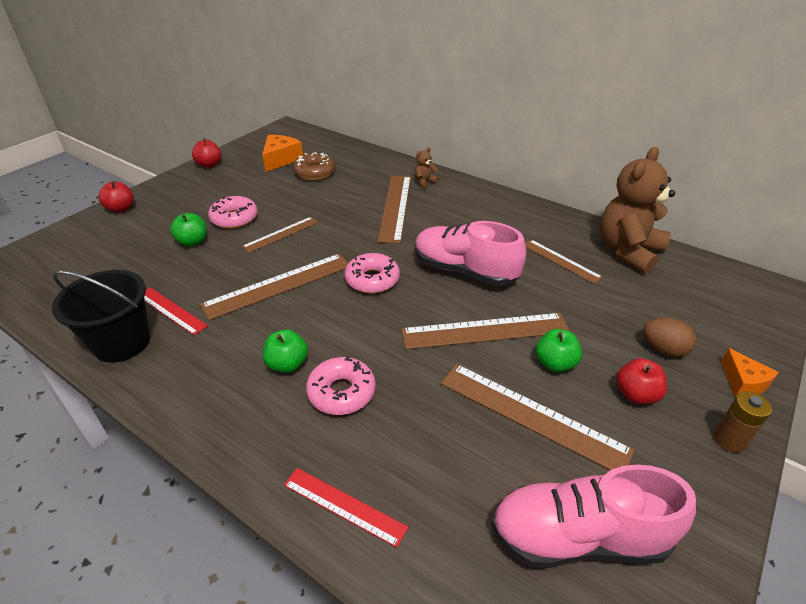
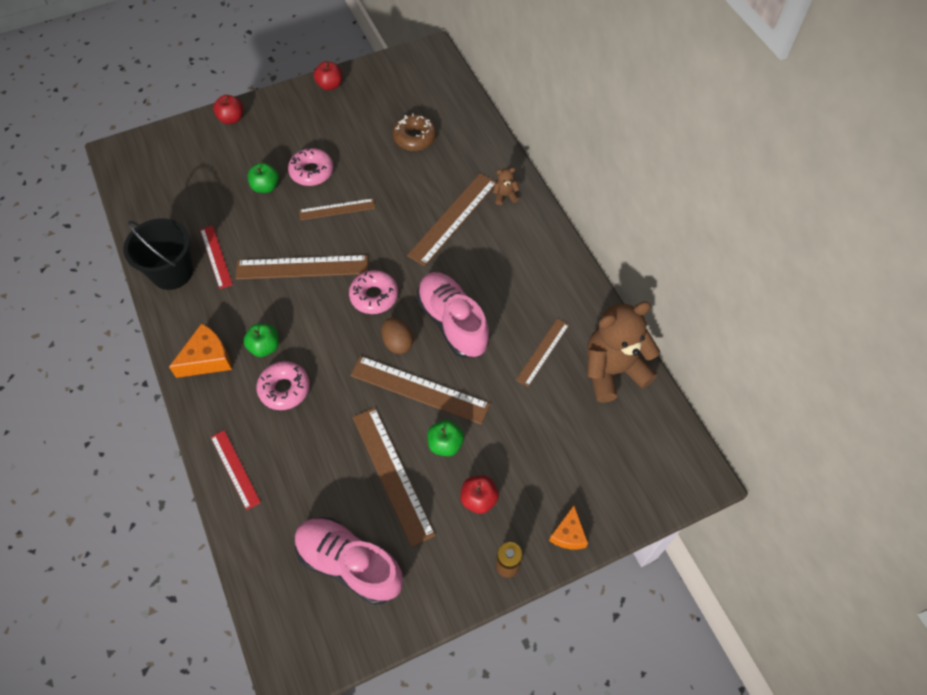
camera: 30 degrees right, 20 degrees up
(281, 159) = (396, 104): orange cheese -> orange cheese (207, 359)
(561, 261) = (542, 352): brown ruler -> brown ruler turned 45 degrees clockwise
(663, 349) = (538, 476): brown egg -> brown egg (398, 343)

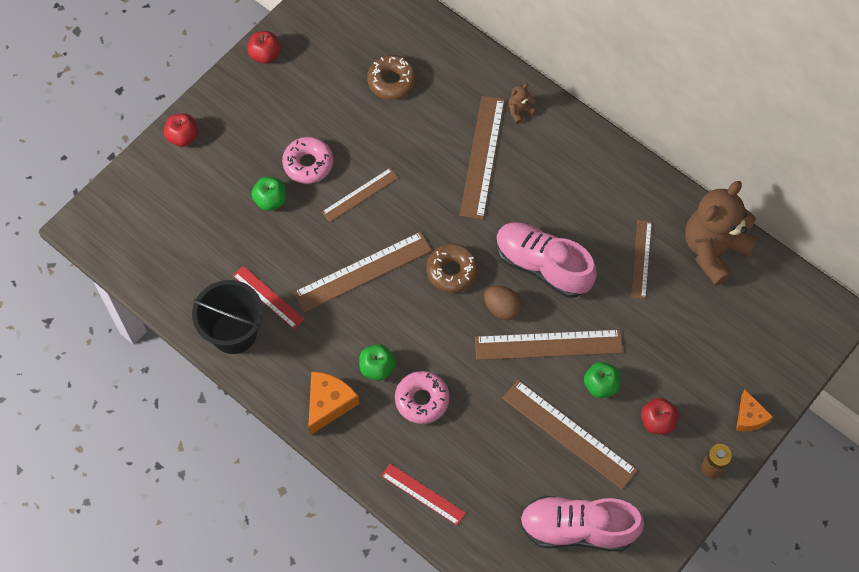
camera: 25 degrees left, 5 degrees up
(374, 296) = (452, 271): pink donut -> brown donut

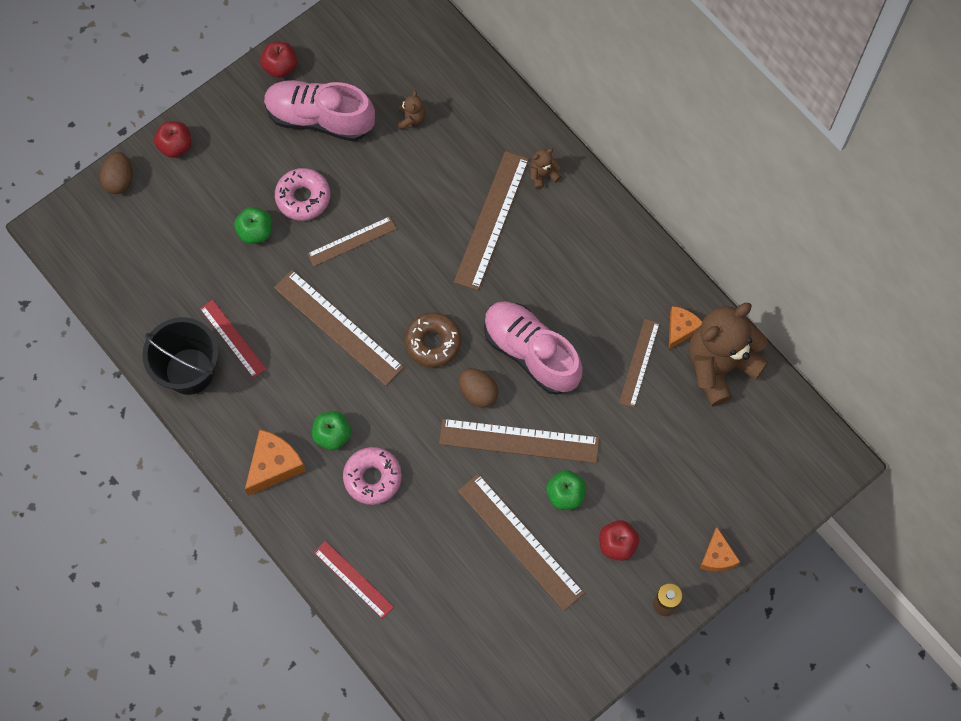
camera: 10 degrees right, 5 degrees up
(137, 174) = (119, 180): none -> brown egg
(363, 272) = (338, 327): brown ruler -> brown ruler turned 60 degrees clockwise
(392, 81) = (411, 119): brown donut -> brown teddy bear
(577, 529) = (507, 644): pink shoe -> pink shoe (320, 118)
(671, 223) = (681, 329): none -> orange cheese

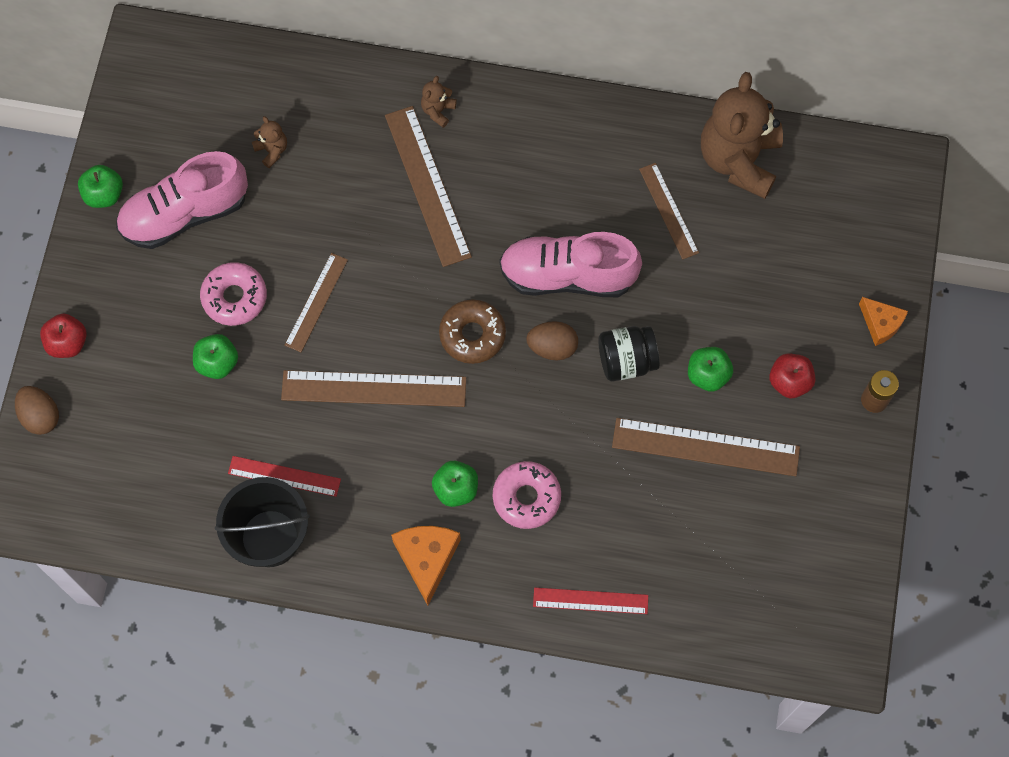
camera: 40 degrees left, 0 degrees up
(280, 67) = (104, 194): red apple -> green apple
(519, 441) = (626, 361): brown ruler -> black jar
(681, 329) = (678, 153): orange cheese -> none

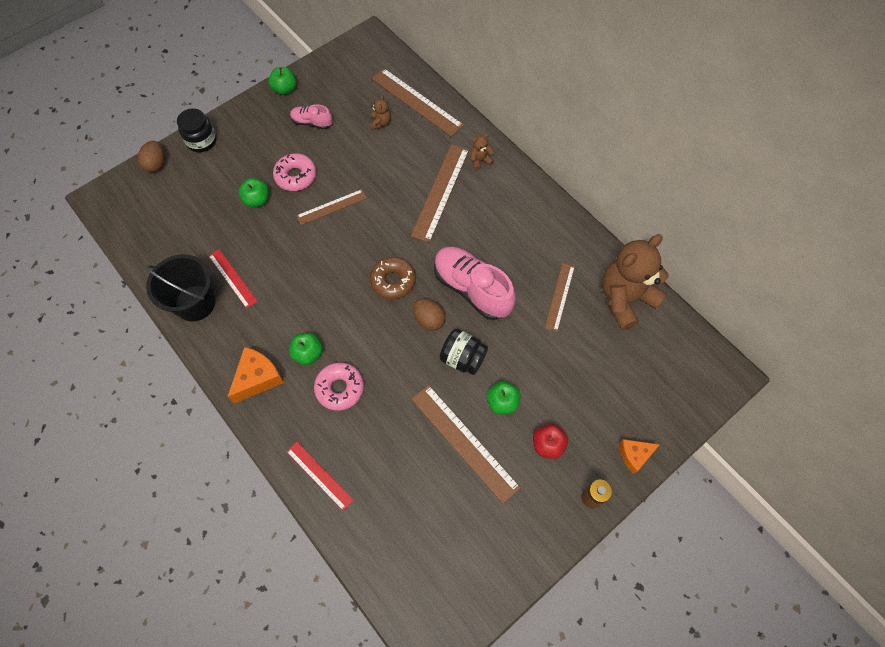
camera: 40 degrees right, 5 degrees down
(67, 343) = (202, 141): red apple -> black jar
(185, 214) = (312, 123): pink shoe -> pink shoe, size x0.51
(374, 389) = (317, 270): brown ruler -> brown ruler (416, 102)
(881, 324) = (634, 455): orange cheese -> orange cheese turned 75 degrees clockwise

